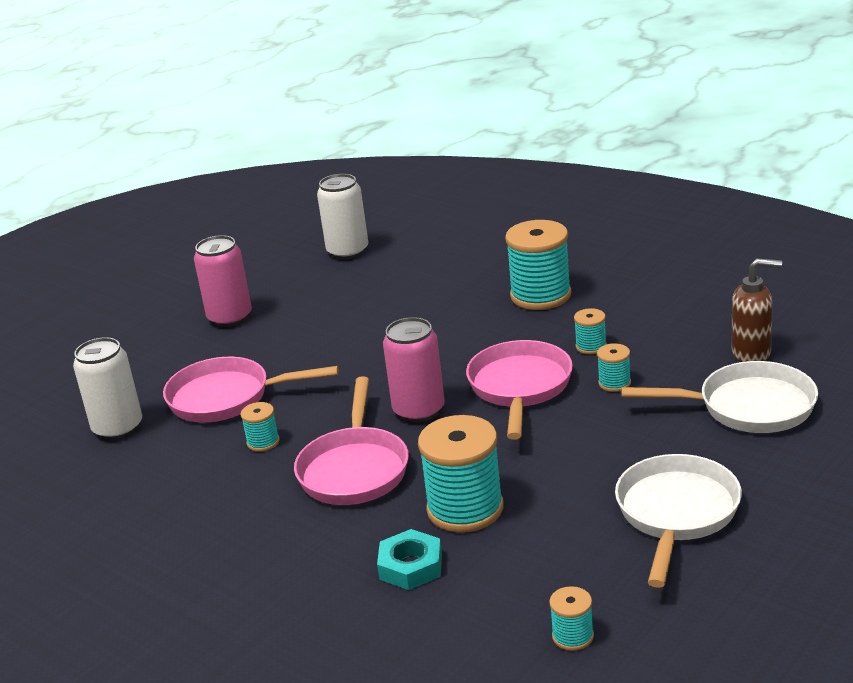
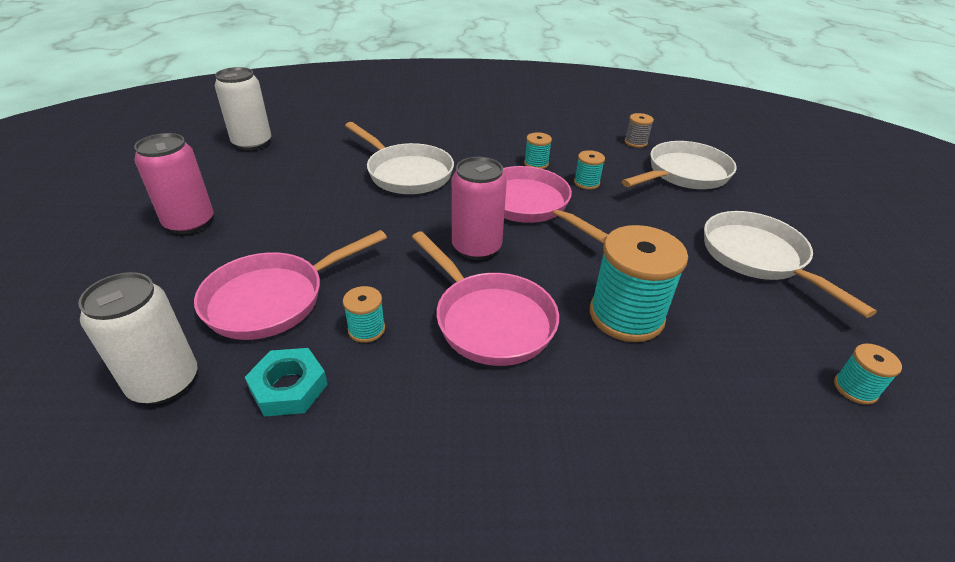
camera: 45 degrees left, 10 degrees up
(411, 566) = (660, 391): turquoise nut -> turquoise nut (289, 387)
(447, 320) = (406, 173): none -> white pan
(540, 295) = (454, 140): turquoise spool -> none
(752, 353) = (635, 142): brown soap dispenser -> grey spool

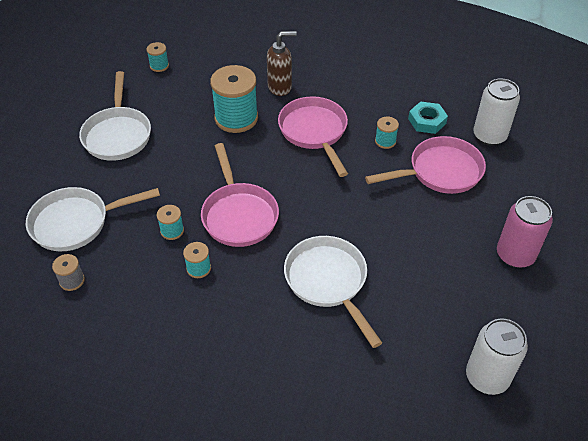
camera: 160 degrees left, 10 degrees up
(476, 248) = (300, 183): pink can -> none
(599, 396) = (280, 87): none -> brown soap dispenser

